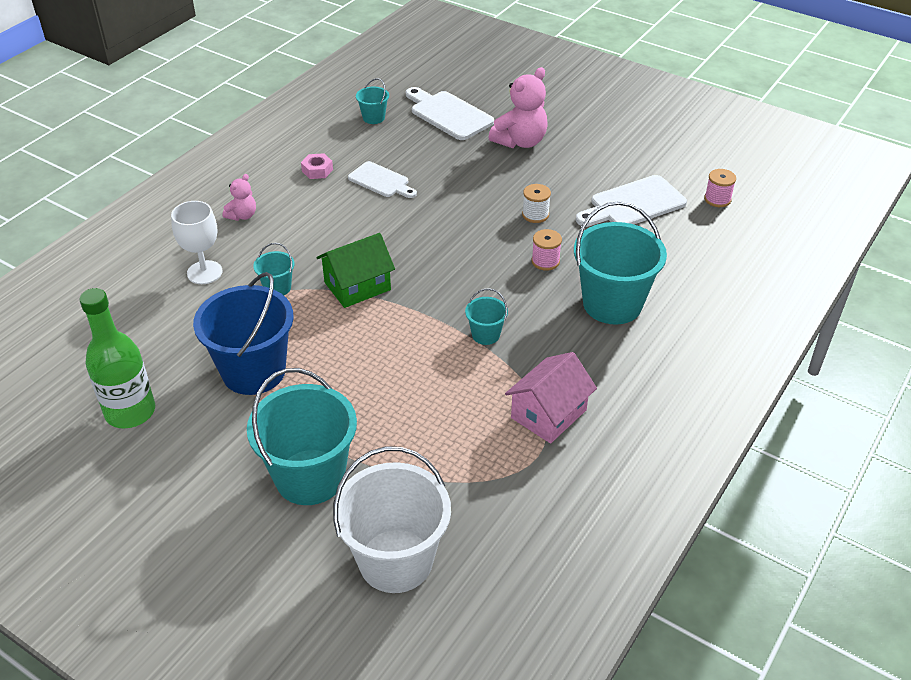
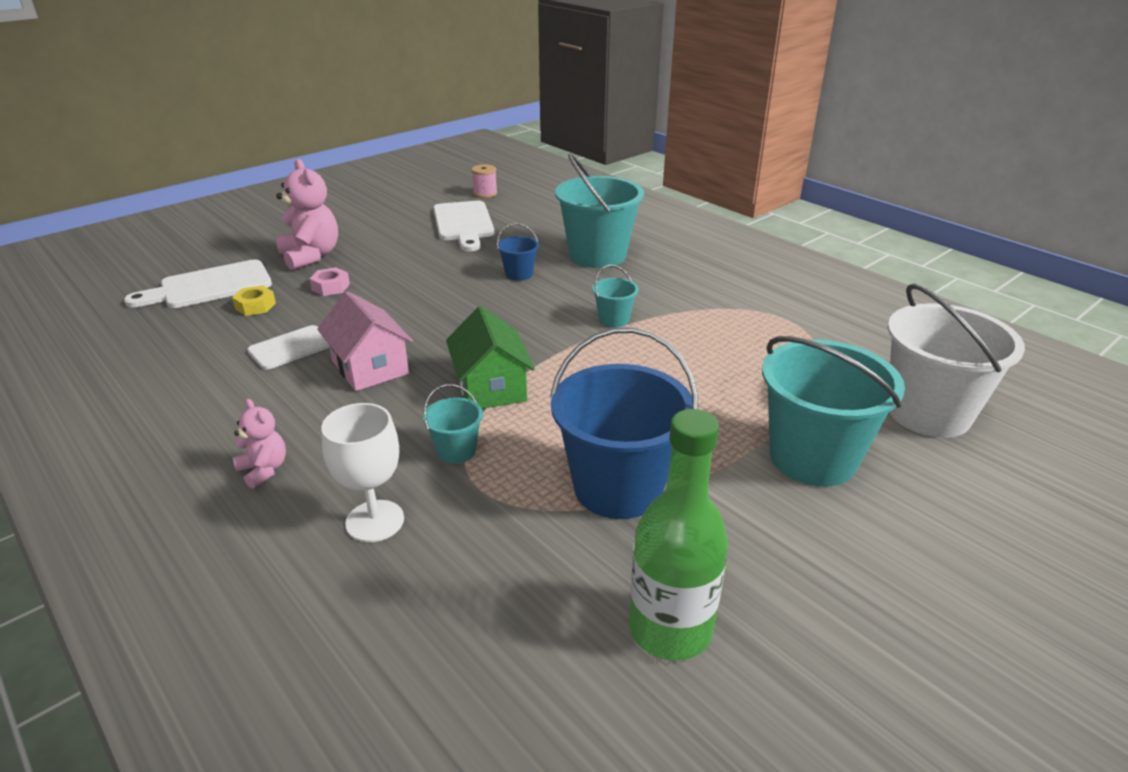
camera: 75 degrees left, 10 degrees down
(317, 170) = (221, 391): pink nut -> pink nut (331, 287)
(373, 118) = (151, 335): turquoise bucket -> none
(429, 144) = (255, 306): none -> yellow nut
(535, 215) = (442, 267): white spool -> none
(545, 261) = (519, 274): pink spool -> blue bucket
(548, 414) = (734, 305): pink house -> pink house (370, 367)

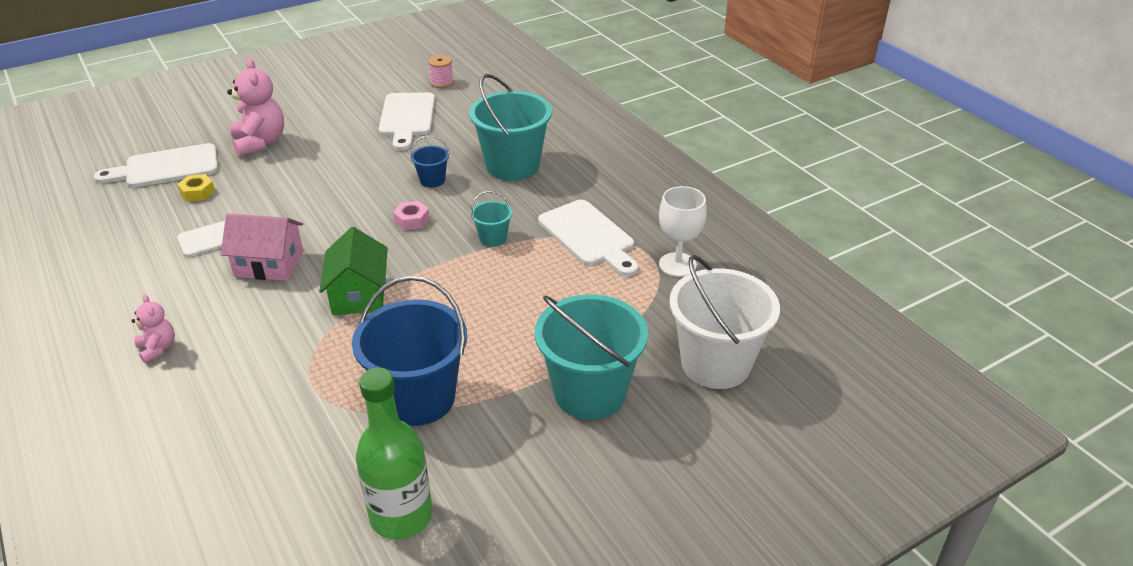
camera: 10 degrees right, 5 degrees up
(331, 287) = (265, 178): pink nut -> pink nut (412, 220)
(370, 367) = (269, 264): pink house -> pink house turned 60 degrees counterclockwise
(375, 521) = (224, 402): white goblet -> white goblet (677, 265)
(456, 451) = (307, 350): turquoise bucket -> none
(715, 309) = (589, 236): none -> white cutting board

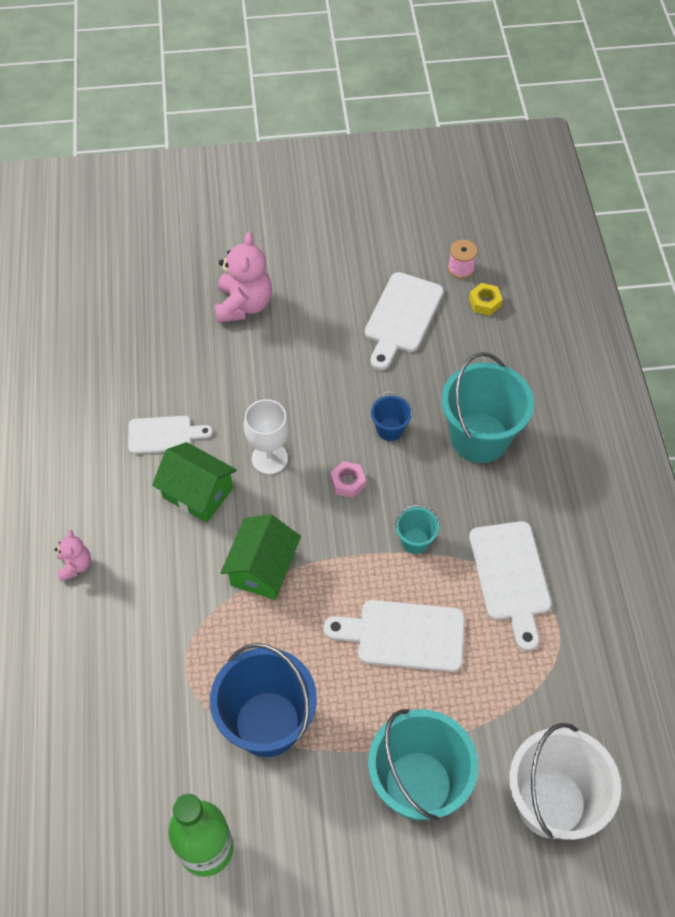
camera: 25 degrees right, 20 degrees up
(166, 167) = (147, 312): white cutting board -> white cutting board (404, 635)
(197, 192) = (164, 361): yellow nut -> yellow nut (485, 302)
(269, 264) = (197, 493): pink house -> green house
(677, 265) = (580, 655): white goblet -> white goblet (269, 458)

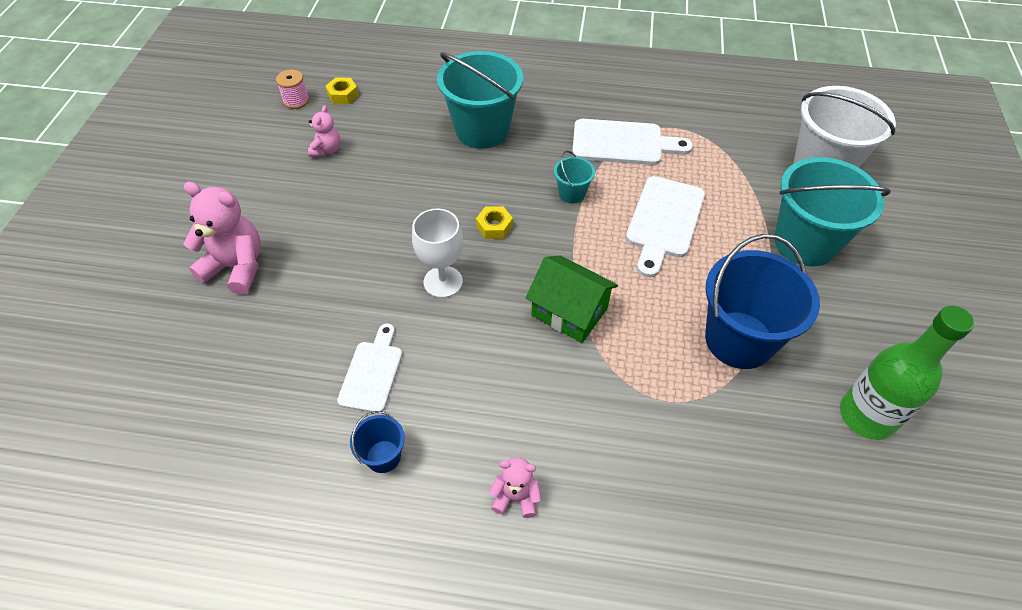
camera: 75 degrees left, 5 degrees down
(197, 493) = (461, 353): green house -> none
(348, 482) = (494, 227): pink nut -> yellow nut
(390, 429) = (448, 185): blue bucket -> blue bucket (383, 456)
(402, 317) = (327, 150): white cutting board -> pink teddy bear

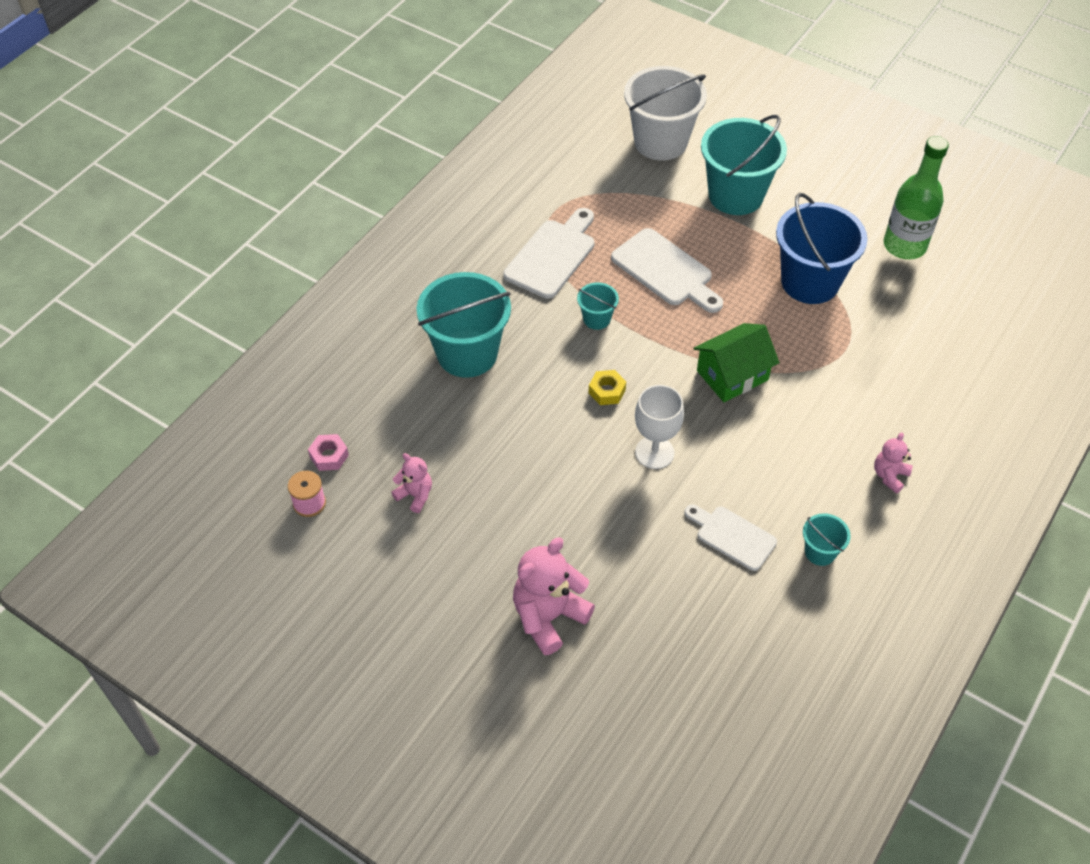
camera: 65 degrees left, 0 degrees up
(343, 95) = (329, 456): yellow nut -> pink nut
(383, 456) = (820, 552): blue bucket -> turquoise bucket

